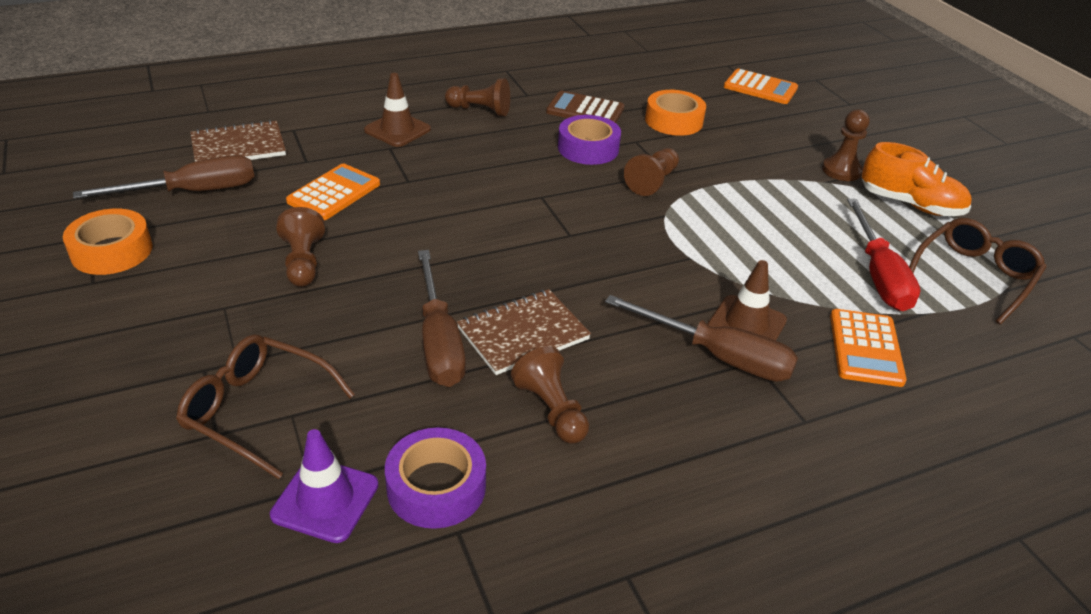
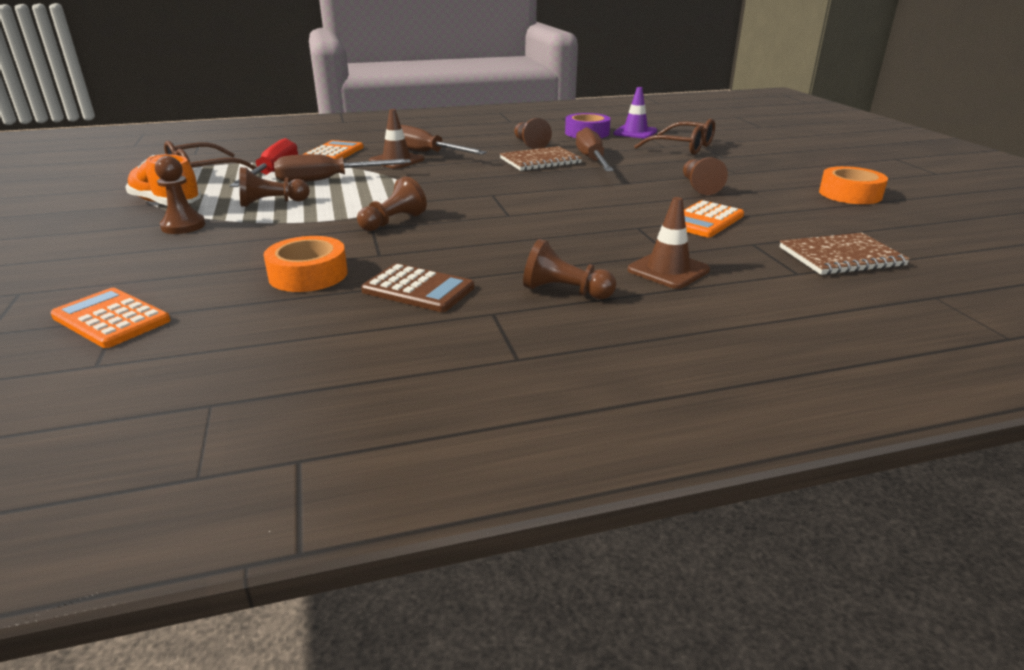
camera: 170 degrees left, 10 degrees down
(192, 192) = (837, 223): brown screwdriver -> brown screwdriver (328, 180)
(588, 148) = (441, 248): purple tape -> none
(804, 209) = (272, 203): none -> brown pawn

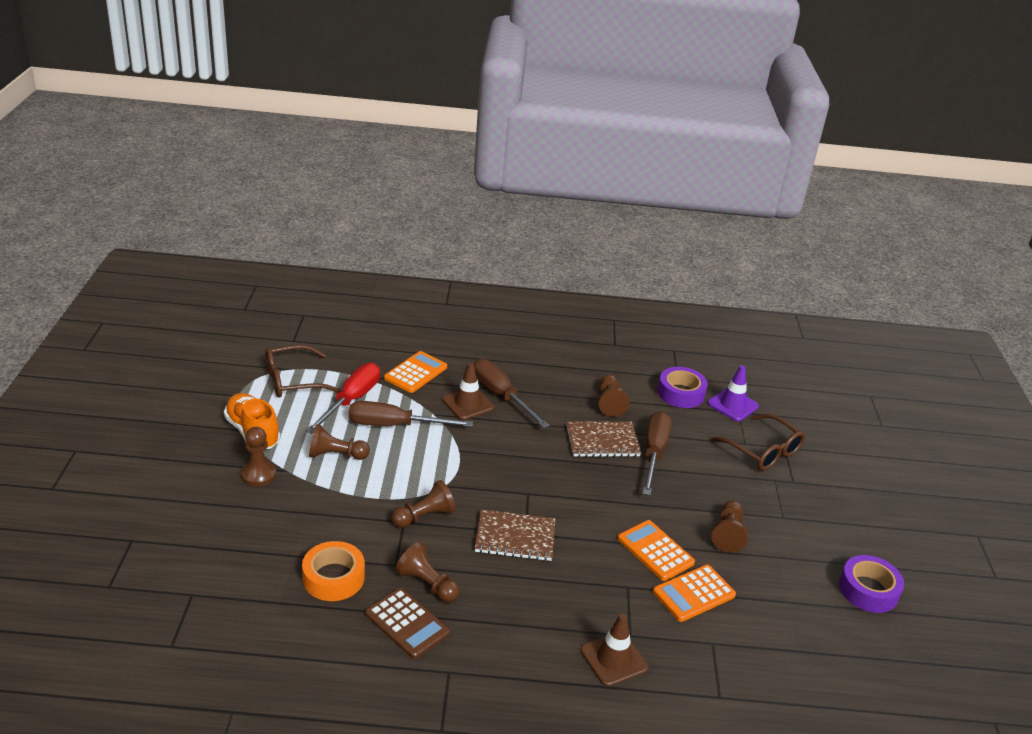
camera: 15 degrees right, 5 degrees up
(111, 319) = (187, 594): orange calculator -> orange calculator (655, 551)
(565, 291) = (515, 662): brown pawn -> brown pawn (427, 584)
(841, 257) = (775, 686): brown notebook -> brown notebook (515, 537)
(850, 194) = (868, 590): orange tape -> purple tape

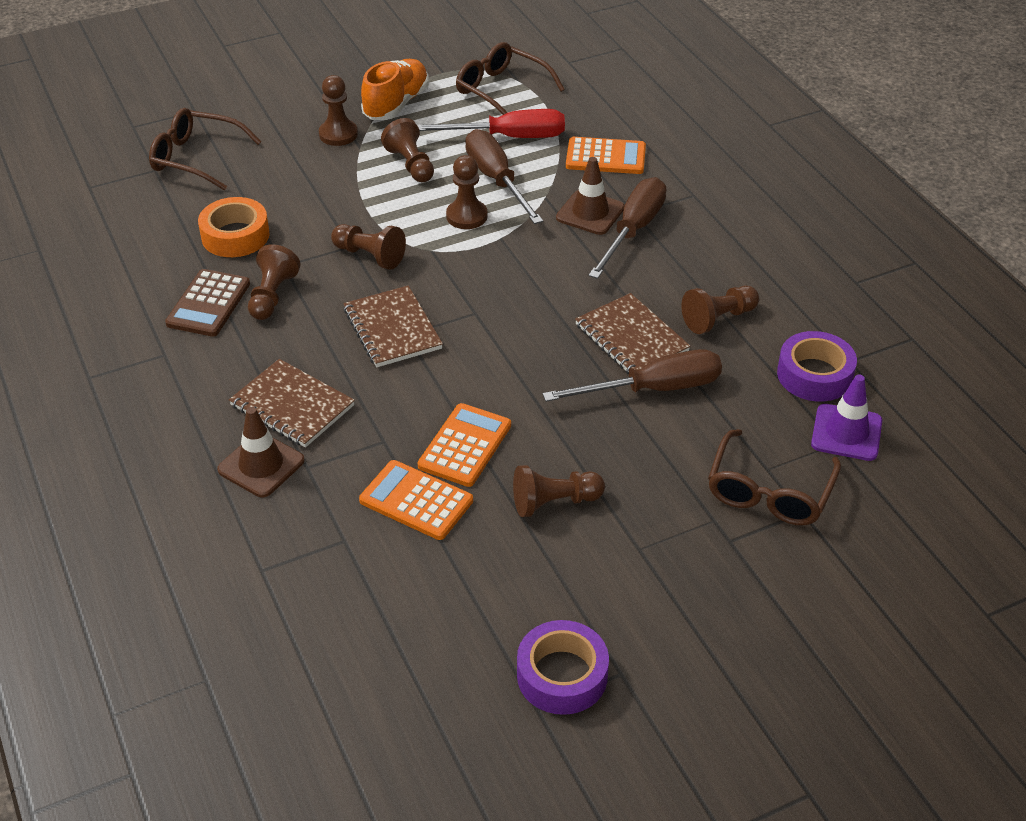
camera: 65 degrees right, 10 degrees up
(203, 563) = (196, 158): none -> brown glasses
(421, 455) = (466, 216): none -> brown pawn
(561, 619) = (292, 405): none -> brown notebook

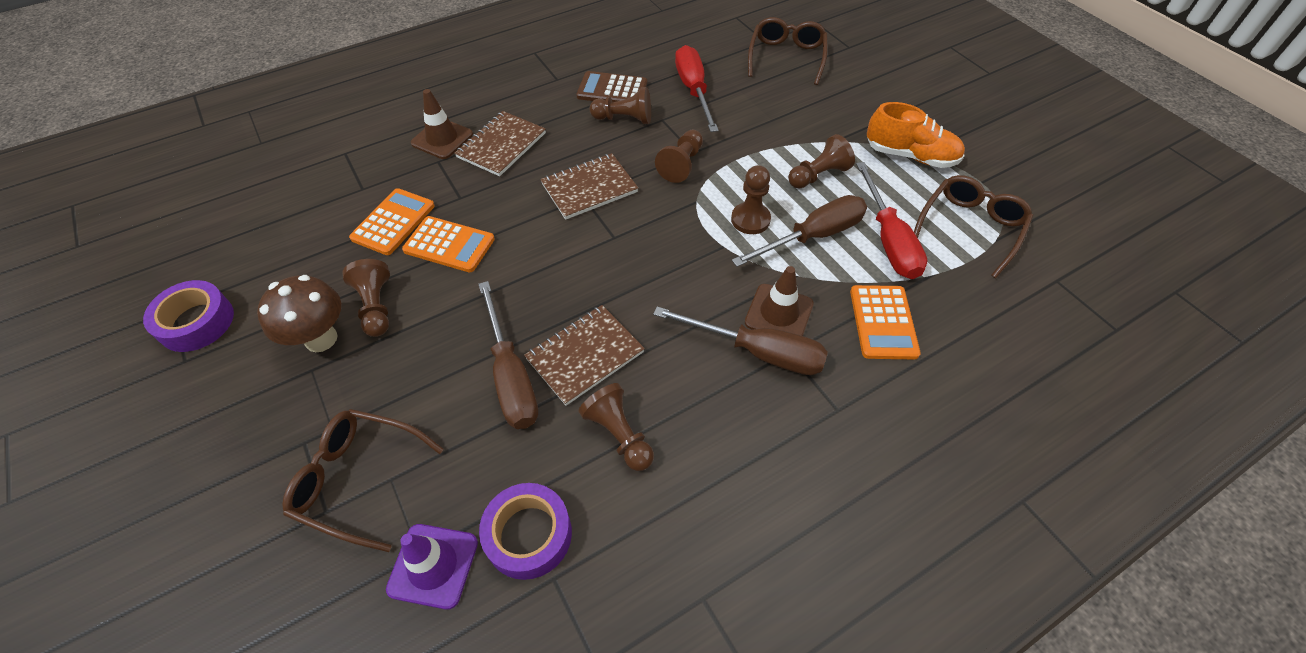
camera: 85 degrees right, 10 degrees up
(235, 236) = (694, 90): orange tape -> red screwdriver
(338, 134) = (847, 126): brown pawn -> none
(597, 546) = (321, 339): none -> brown mushroom

